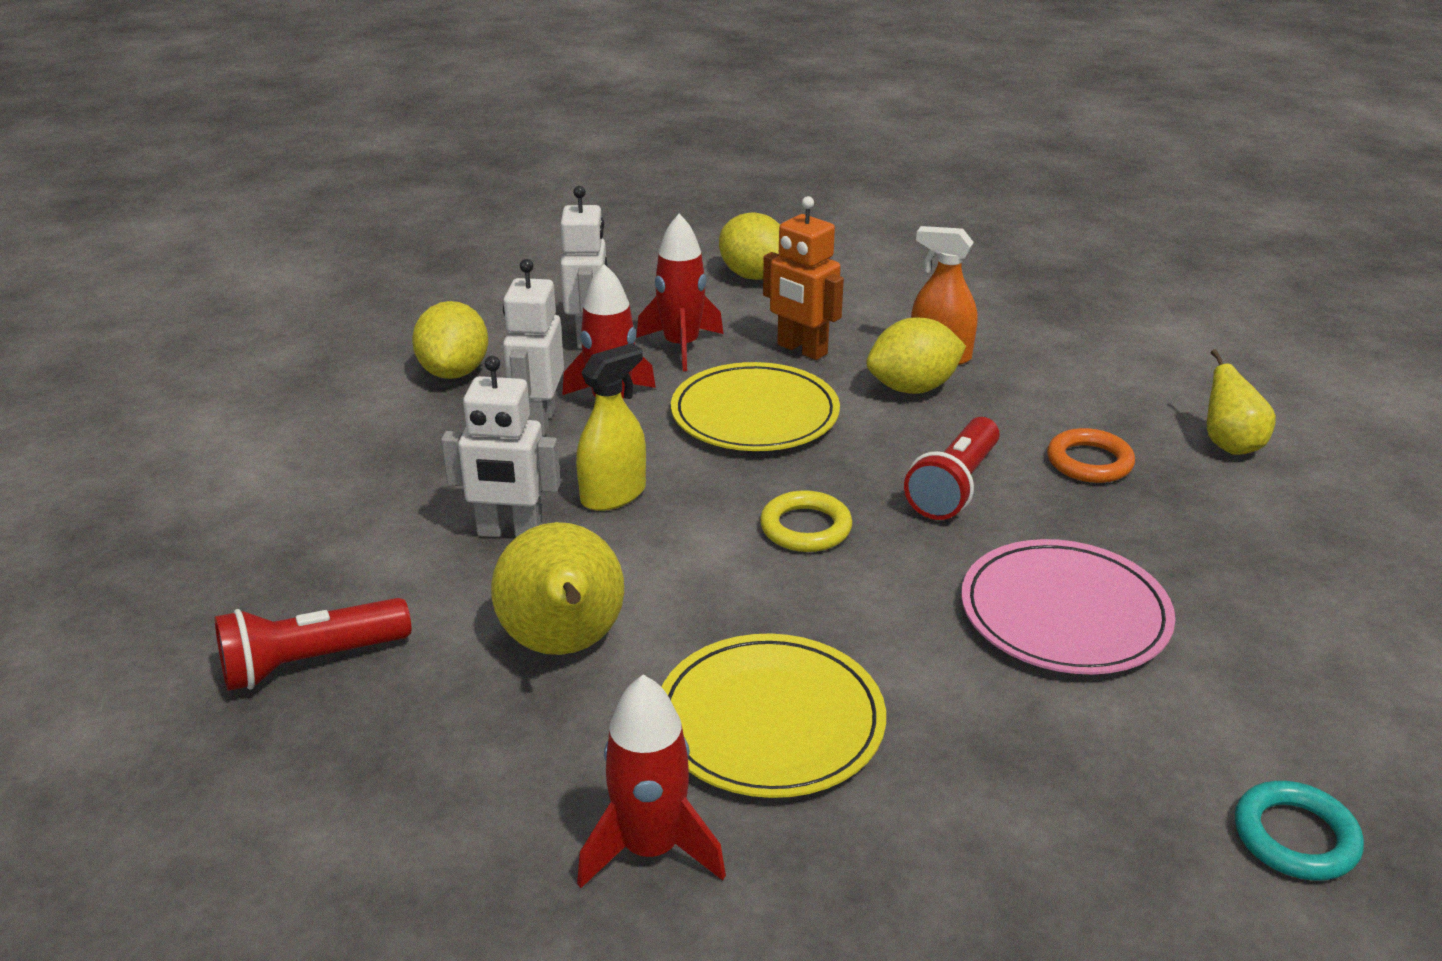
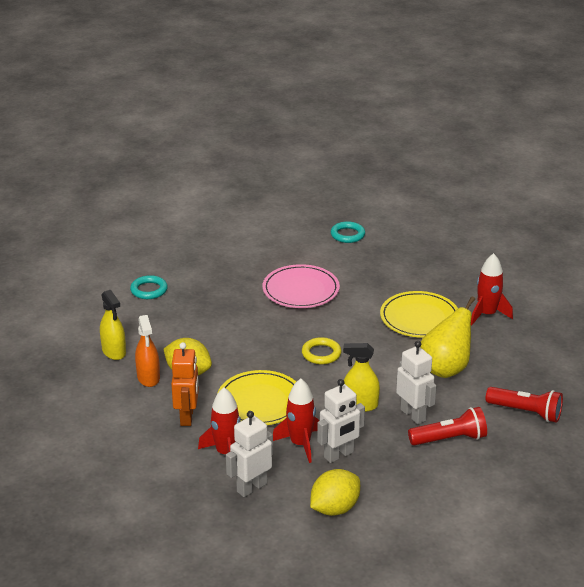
camera: 130 degrees left, 0 degrees up
(754, 276) = (121, 471): yellow lemon -> none
(954, 487) = (253, 334): red flashlight -> red flashlight (450, 439)
(1047, 353) = (114, 352): none -> yellow spray bottle
(1089, 462) = (199, 314): orange ring -> none
(1230, 445) = (149, 290): yellow pear -> turquoise ring

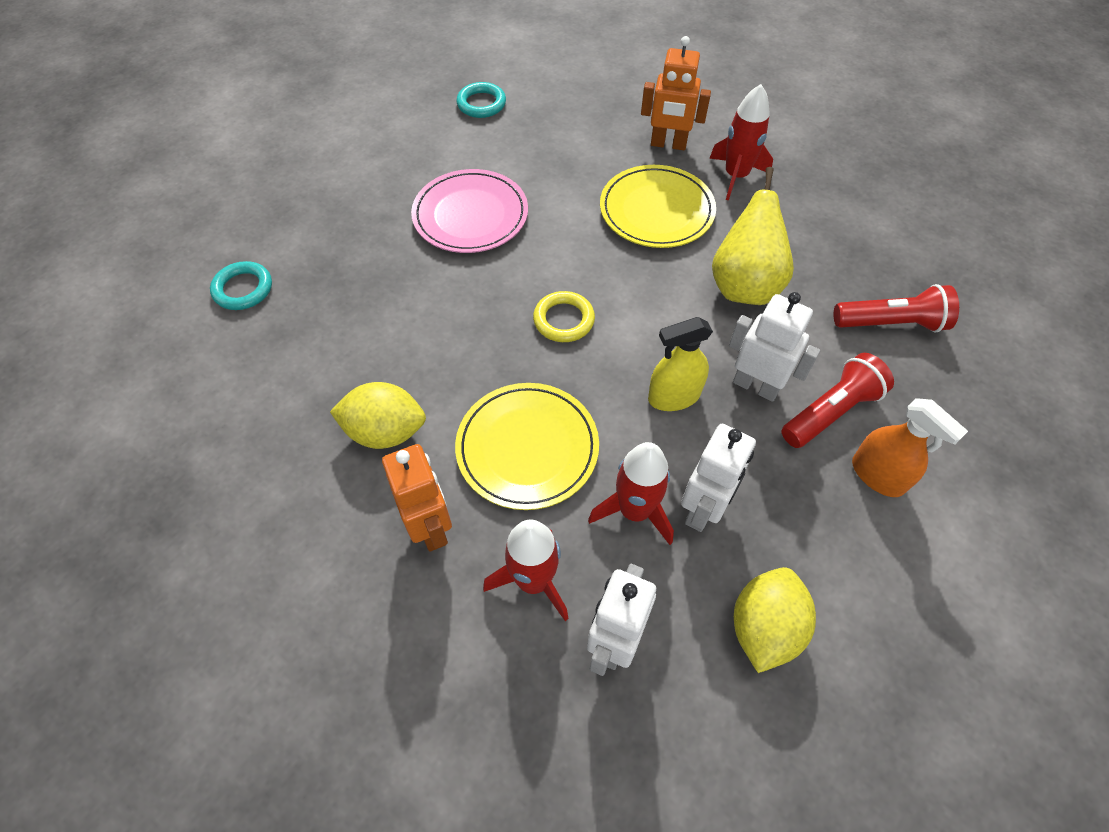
camera: 25 degrees left, 25 degrees up
(114, 352) = (242, 433): yellow spray bottle -> none
(148, 377) = (326, 467): orange spray bottle -> orange spray bottle (877, 475)
(455, 286) = (668, 144): none -> orange robot

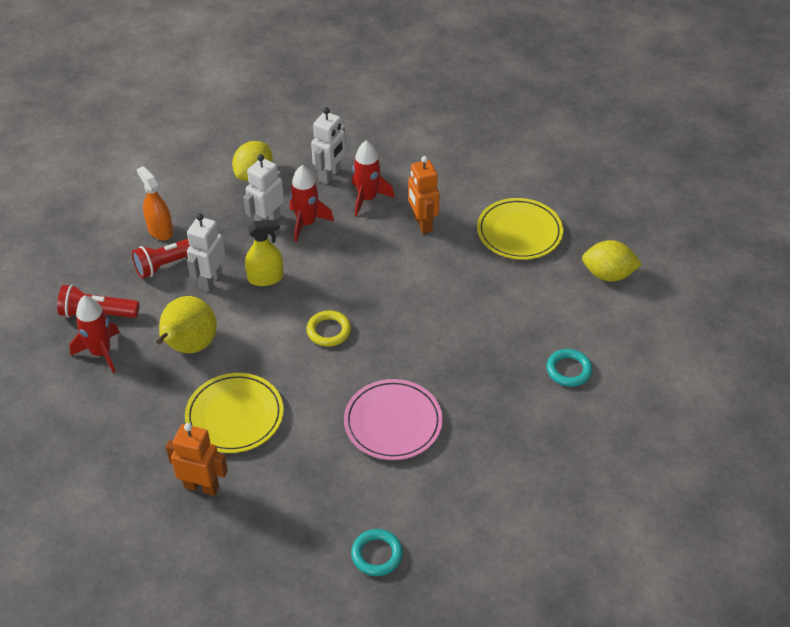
camera: 175 degrees left, 10 degrees down
(385, 431) = (451, 271): yellow lemon -> yellow lemon (608, 275)
(527, 448) = (364, 256): yellow plate -> yellow plate (519, 232)
(736, 176) = (153, 445): red rocket -> red rocket (101, 352)
(756, 386) = (210, 280): white robot -> white robot turned 75 degrees clockwise

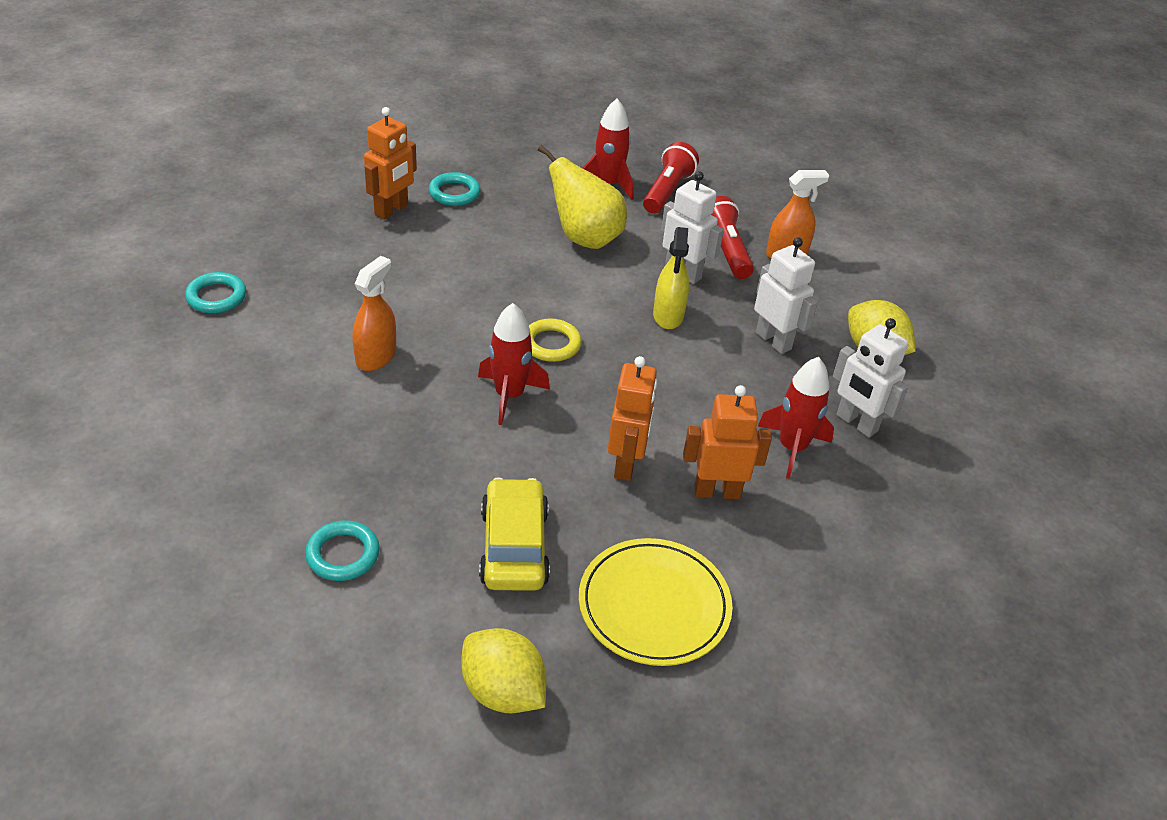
camera: 105 degrees right, 5 degrees down
(156, 452) = (454, 193): none -> turquoise ring
(235, 416) = (467, 248): yellow plate -> none
(306, 223) = (758, 374): red rocket -> red rocket (509, 396)
(393, 422) = (376, 357): pink plate -> orange spray bottle
(423, 266) = (626, 464): none -> orange robot
(516, 297) = (514, 546): none -> yellow car
(608, 275) = (503, 691): yellow lemon -> yellow lemon turned 75 degrees counterclockwise

